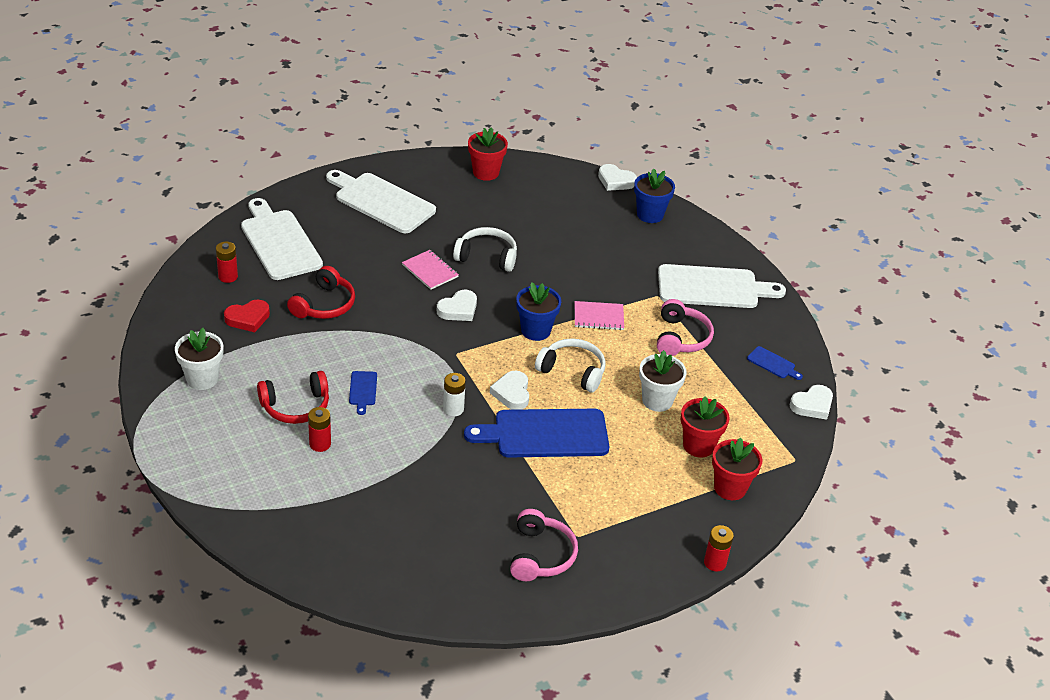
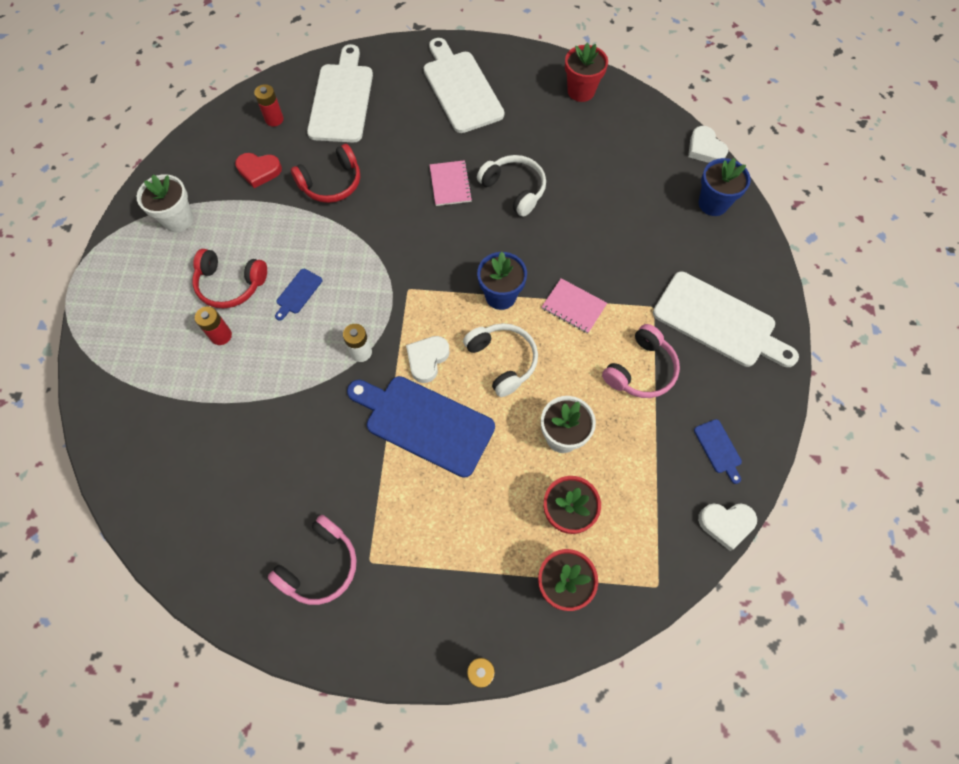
camera: 35 degrees right, 25 degrees up
(458, 309) = (445, 239): white heart -> none

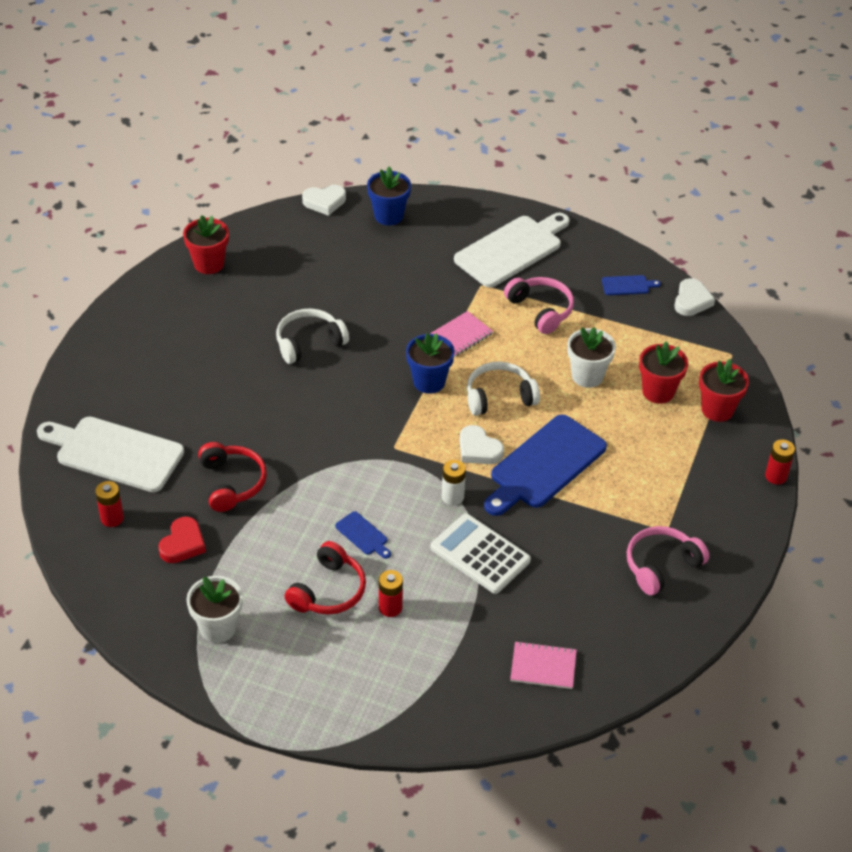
camera: 75 degrees left, 20 degrees down
(297, 392) = (480, 554): none -> white calculator
(320, 565) = (661, 565): pink headphones -> pink headphones turned 90 degrees counterclockwise
(450, 184) = (279, 388): pink notebook -> pink notebook (543, 666)
(461, 88) = (154, 352): white cutting board -> none

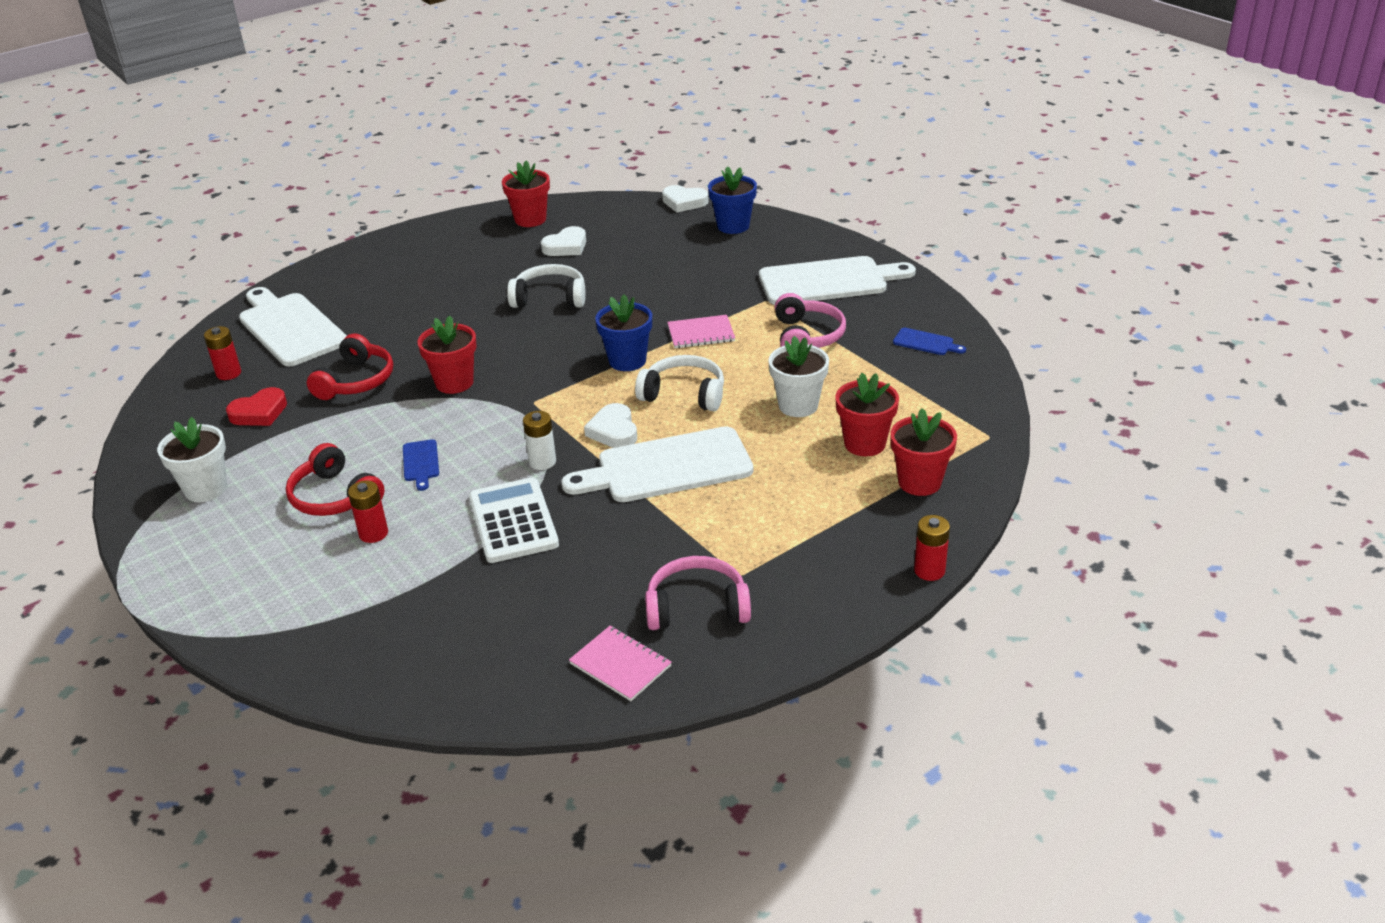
camera: 35 degrees right, 10 degrees down
(314, 453) = (454, 383): none -> red flower pot
(328, 591) = (335, 497): red headphones -> red headphones turned 75 degrees clockwise
(543, 666) = (460, 651): pink notebook -> pink notebook (620, 665)
(544, 465) = (667, 467): blue cutting board -> white cutting board
(692, 301) = (989, 376): white heart -> white heart (566, 246)

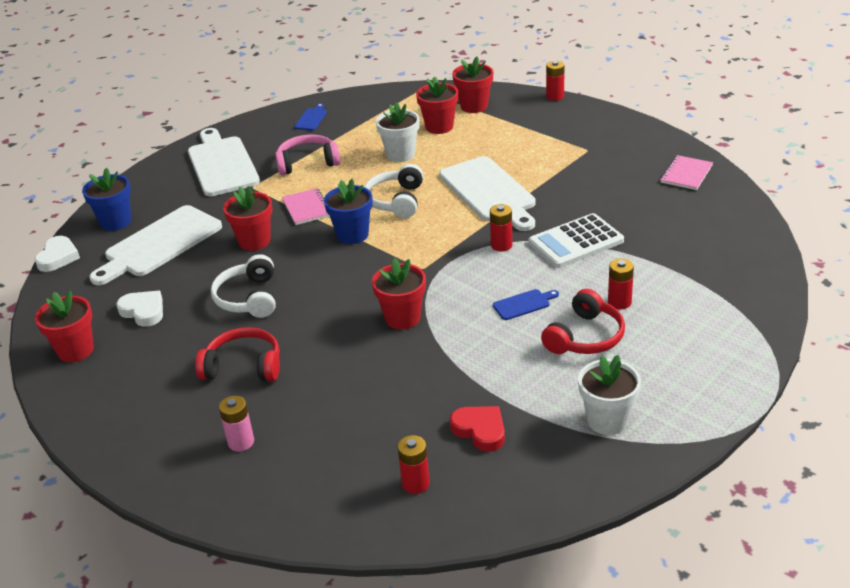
camera: 100 degrees left, 0 degrees up
(290, 327) = (315, 468): white cutting board -> white cutting board (159, 244)
(350, 295) = (241, 442): none -> pink battery
(356, 381) = (411, 381): red headphones -> red headphones (243, 366)
(542, 462) = (501, 245): white battery -> red battery
(614, 431) = (452, 222): white heart -> none
(650, 301) = (254, 241): none -> red flower pot
(697, 607) = (624, 158): pink headphones -> none

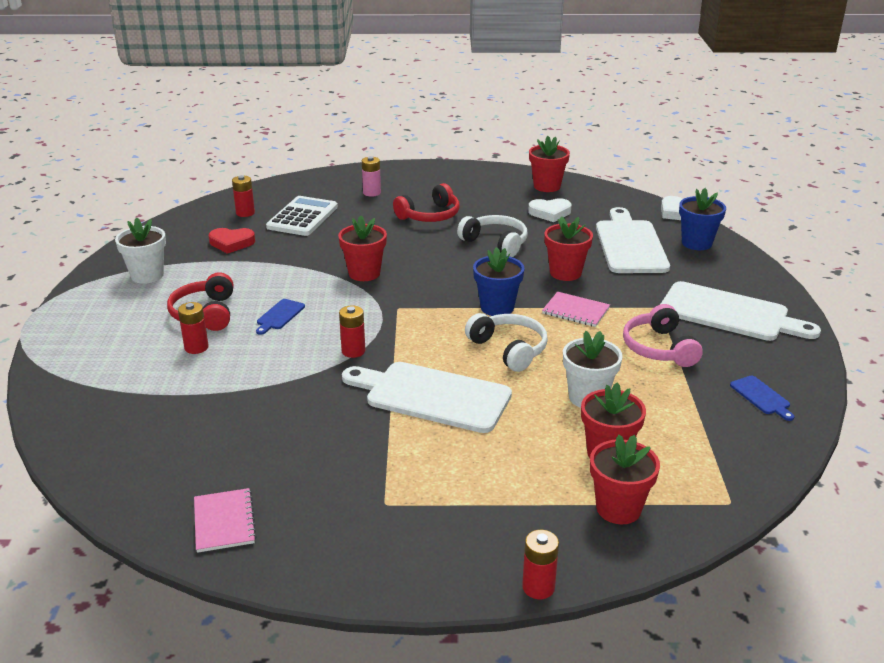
camera: 135 degrees right, 5 degrees down
(307, 163) = (659, 348): pink headphones -> pink headphones turned 135 degrees clockwise
(575, 242) = (285, 382): white calculator -> white calculator (302, 217)

